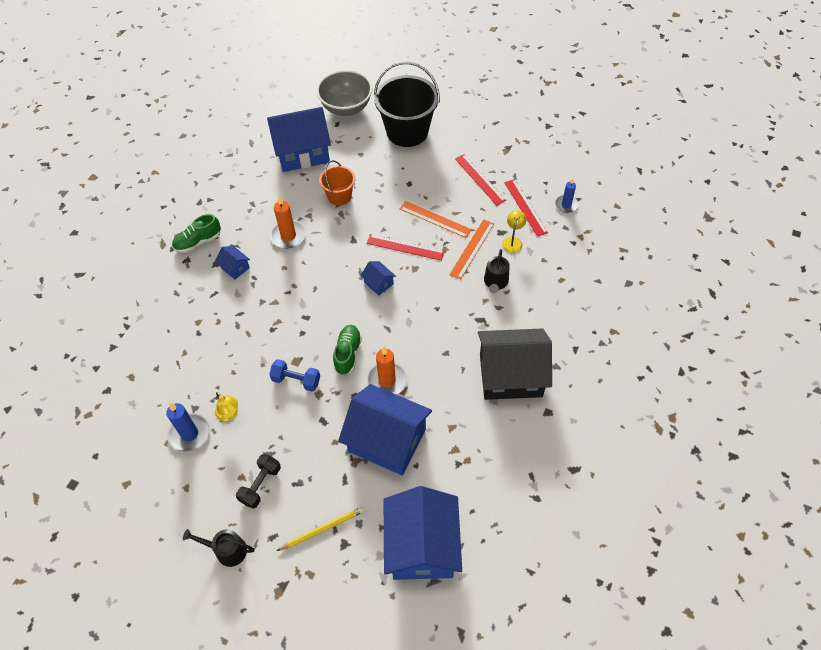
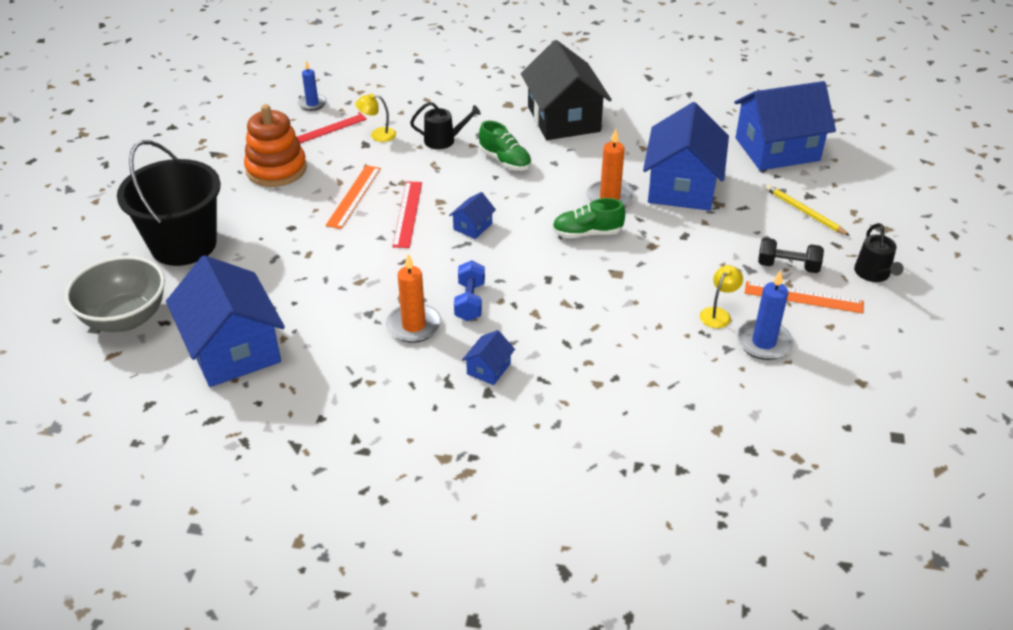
camera: 105 degrees left, 15 degrees down
(198, 242) = (450, 427): green shoe -> green shoe (505, 161)
(296, 380) = (643, 267): blue dumbbell -> blue dumbbell (470, 301)
(339, 196) = (325, 289): orange bucket -> none
(472, 248) = (397, 162): orange ruler -> orange ruler (803, 297)
(479, 179) = (276, 169): red ruler -> orange stacking toy

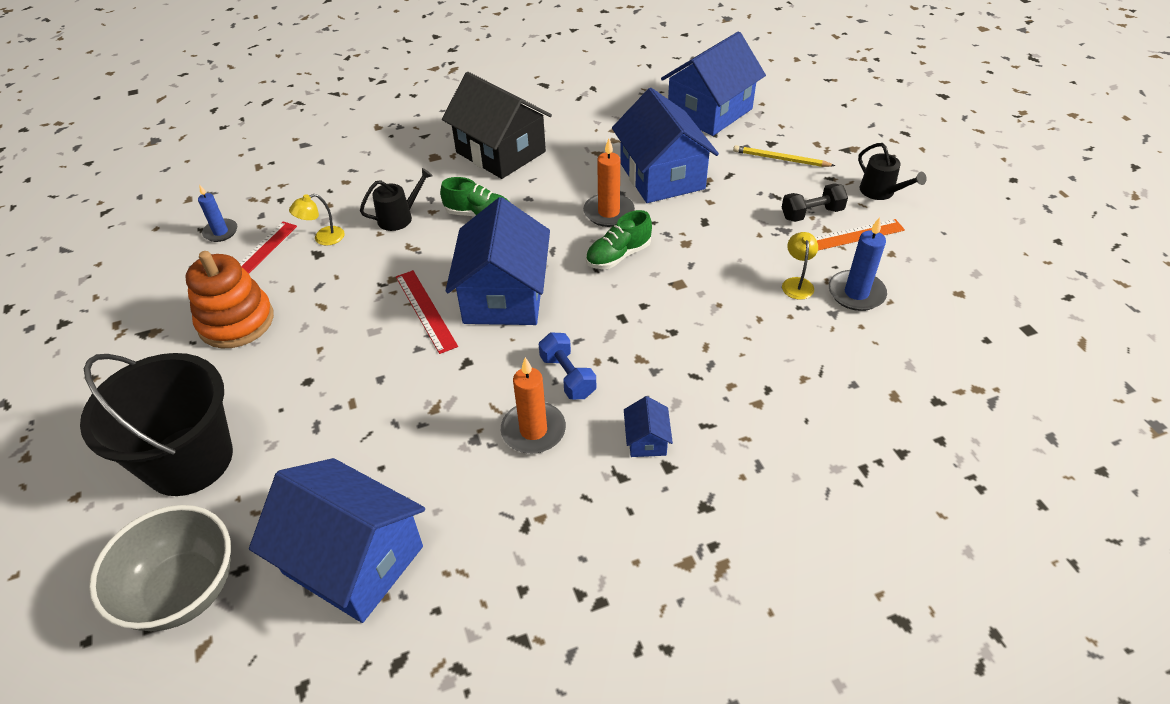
camera: 30 degrees left, 5 degrees up
(354, 196) = (351, 316): orange ruler -> none
(472, 226) = (504, 295): blue house -> blue house, size x2.39

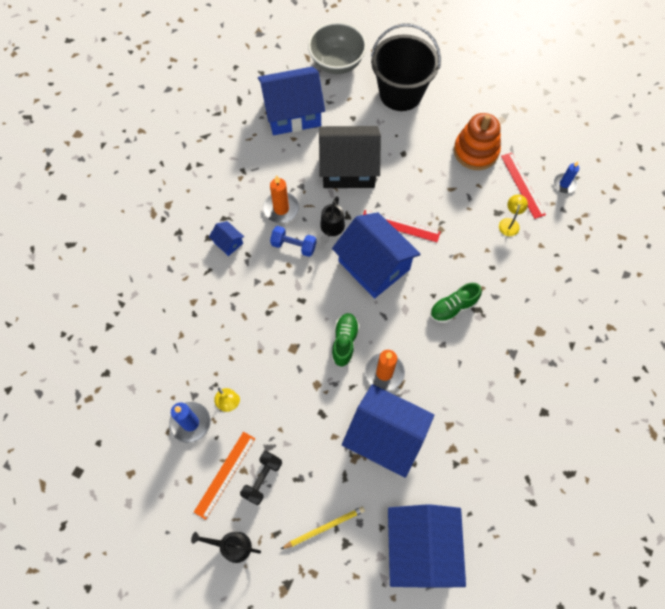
camera: 135 degrees right, 20 degrees up
(399, 217) = (492, 269): black watering can -> black watering can (331, 228)
(500, 152) = (507, 371): black house -> black house (348, 168)

